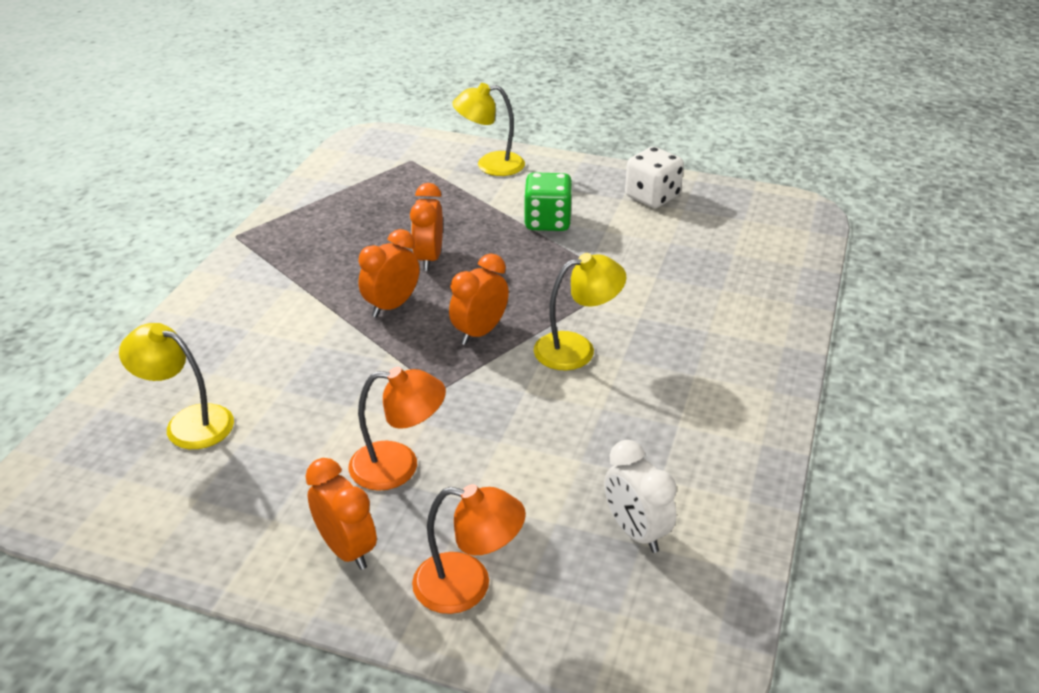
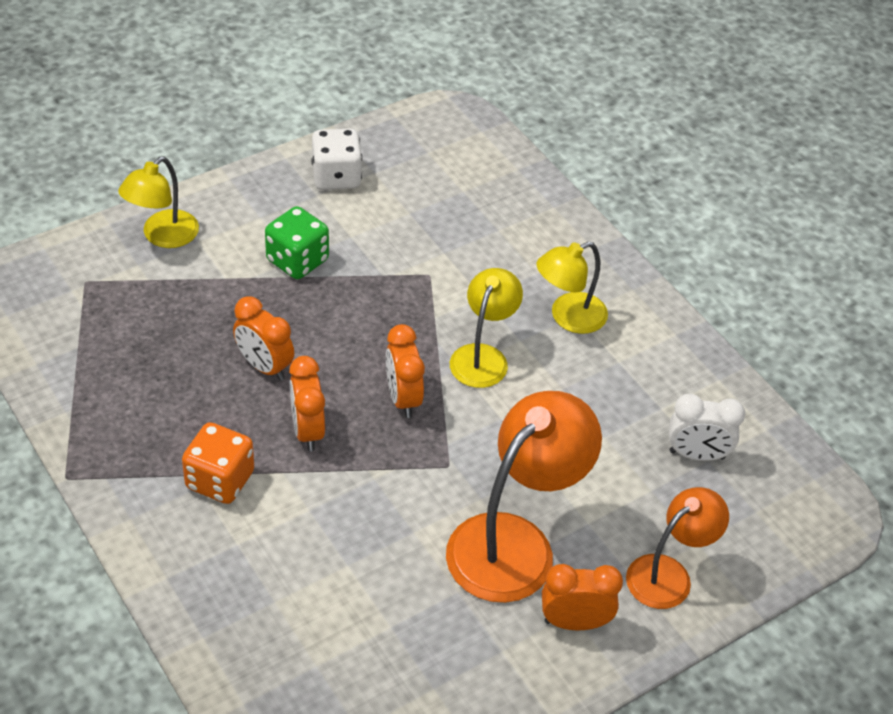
camera: 55 degrees left, 10 degrees up
(188, 423) = (329, 650): yellow lamp -> yellow lamp (568, 317)
(300, 293) = (220, 480): none -> orange dice
(399, 466) = (514, 542): orange lamp -> orange lamp, size x1.66

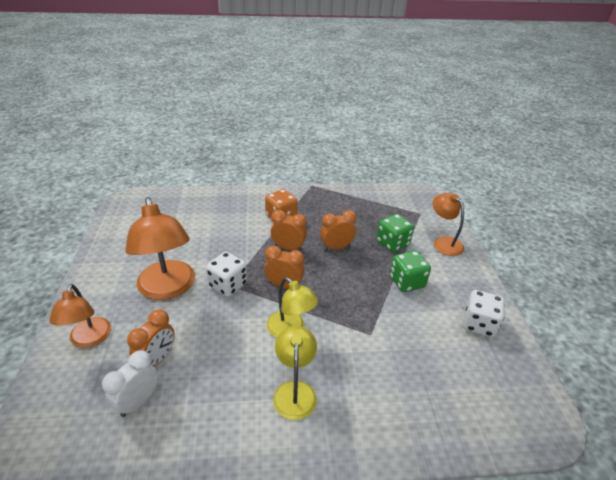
camera: 120 degrees right, 10 degrees down
(163, 236) = (444, 242): yellow lamp -> orange lamp
(206, 298) = (392, 243): none -> green dice
(451, 468) = (228, 285): none -> white dice
(574, 622) = (109, 290): orange clock -> orange clock (157, 359)

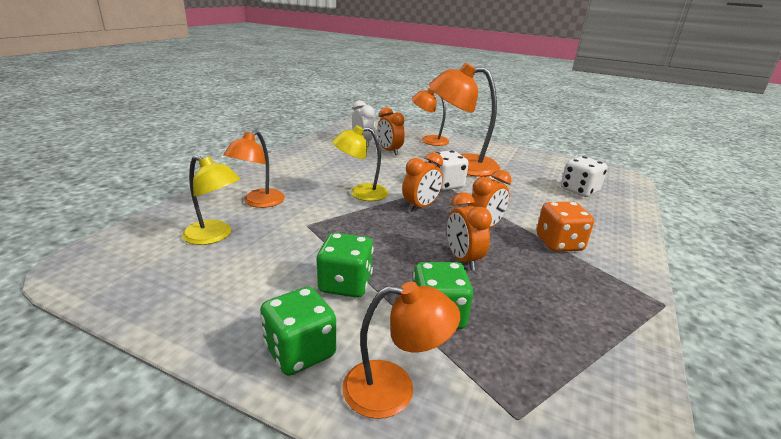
camera: 120 degrees right, 10 degrees down
(295, 391) = (304, 178): yellow lamp -> yellow lamp (214, 236)
(336, 247) = (462, 259): orange clock -> orange clock turned 150 degrees clockwise
(370, 390) = (258, 202): none -> orange lamp
(461, 274) = (300, 351): none -> green dice
(478, 324) = (213, 303): white dice -> white dice (579, 190)

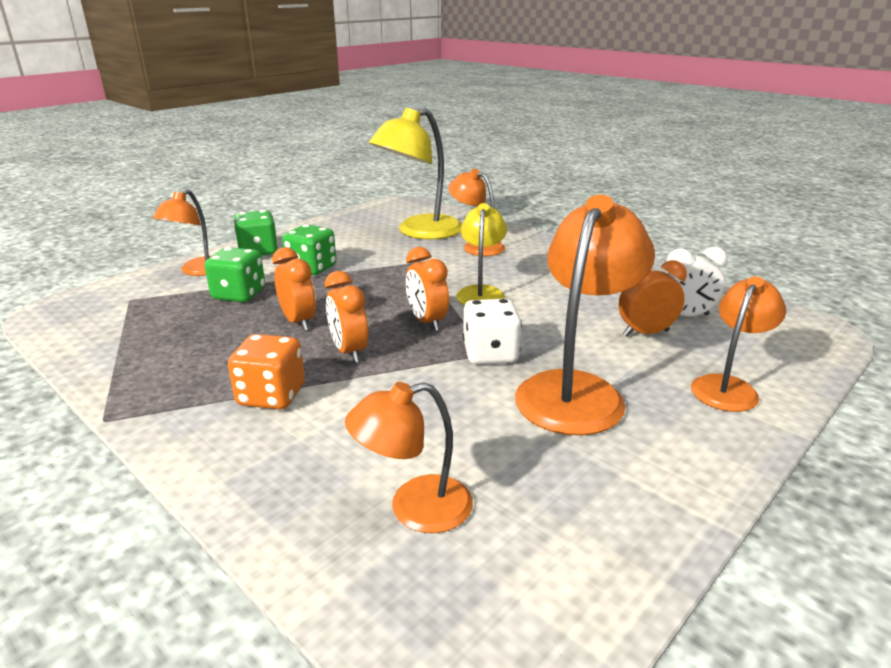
camera: 110 degrees right, 0 degrees up
(214, 236) = (419, 232): yellow lamp -> yellow lamp, size x1.66
(462, 259) = (299, 322): orange clock -> orange clock turned 60 degrees clockwise
(579, 190) = (414, 508): white dice -> orange lamp

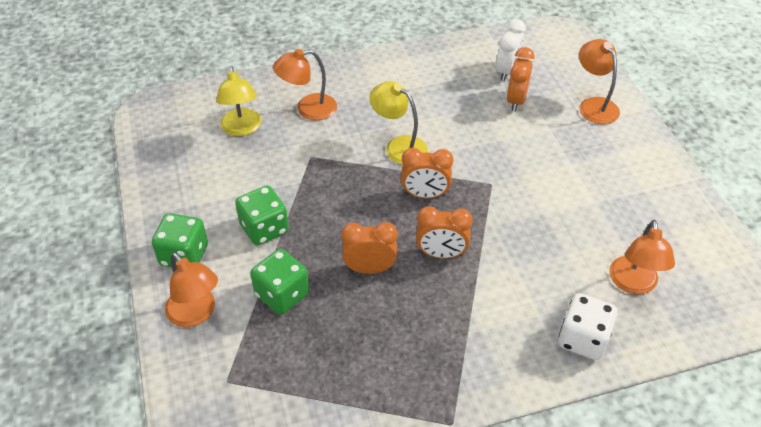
camera: 60 degrees left, 20 degrees up
(271, 396) = (477, 316): orange dice -> none
(419, 232) = (242, 129): yellow lamp -> yellow lamp, size x0.60
(490, 354) = (494, 183): white dice -> white dice (583, 339)
(576, 390) = (561, 166): orange lamp -> none

